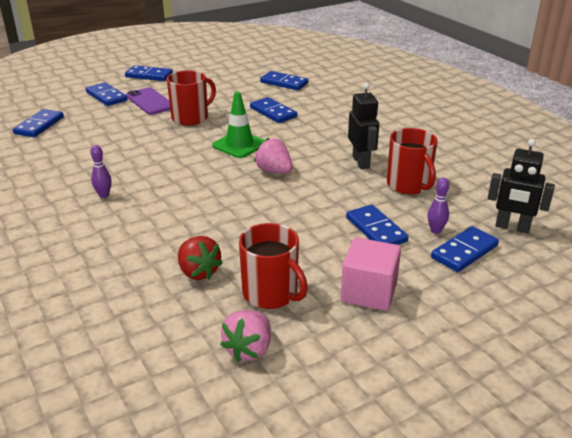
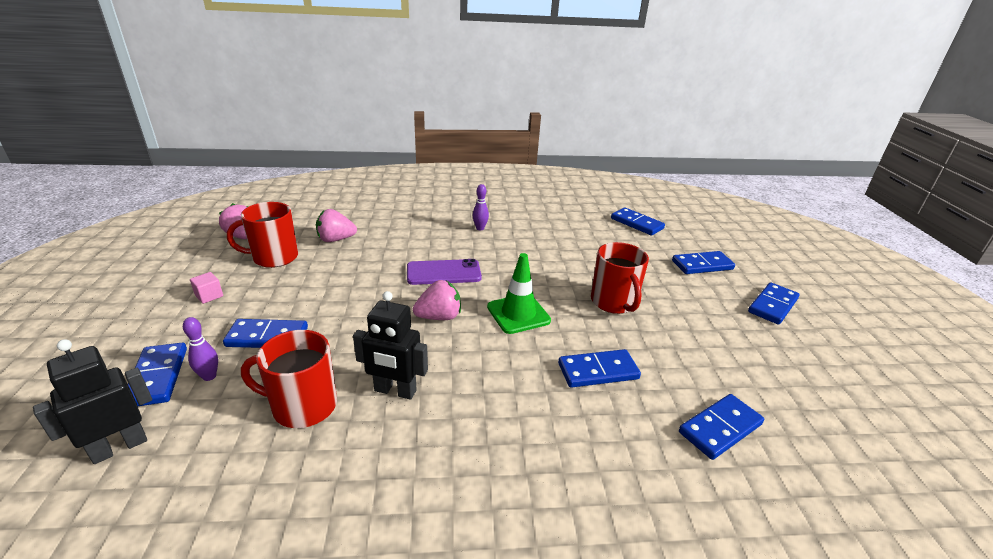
camera: 115 degrees right, 0 degrees up
(150, 101) = (676, 287): purple phone -> purple phone (443, 273)
(198, 272) = (336, 239): red strawberry -> pink strawberry
(369, 292) = (209, 296): pink cube -> pink cube, size x0.48

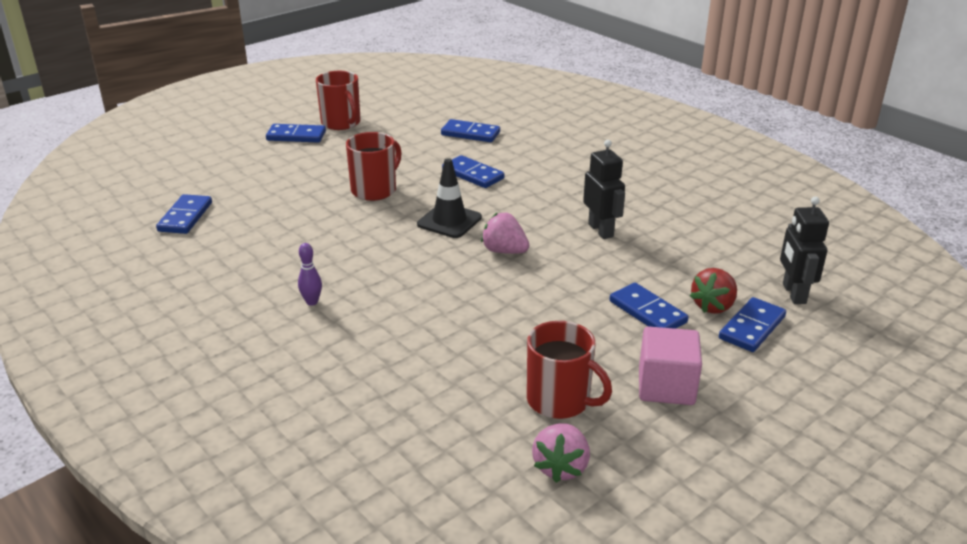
camera: 125 degrees left, 0 degrees up
(119, 447) = (793, 294): black robot -> black robot turned 75 degrees clockwise
(209, 296) = (666, 386): pink cube -> pink cube, size x2.07
(209, 376) = (713, 306): purple bowling pin -> red strawberry
(303, 406) = (665, 254): red mug -> red mug (341, 123)
(336, 239) = (467, 385): pink strawberry -> none
(443, 273) = (437, 280): purple phone -> none
(518, 314) = (449, 221): green traffic cone -> black traffic cone
(702, 265) = (254, 169): blue domino -> none

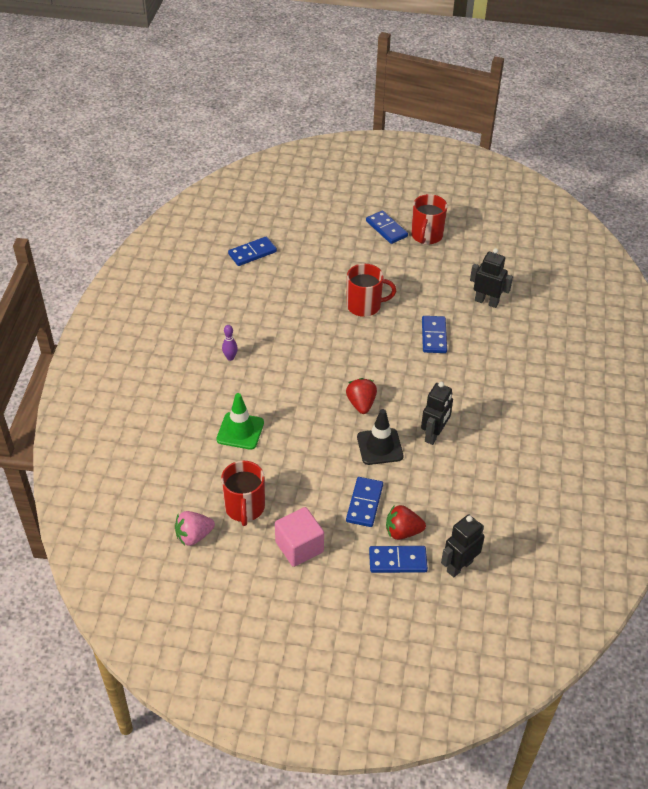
camera: 50 degrees right, 15 degrees up
(435, 347) = (240, 431): none -> green traffic cone
(449, 221) = (367, 360): black traffic cone -> black traffic cone (380, 447)
(470, 134) = (486, 302): blue domino -> black robot
(504, 251) = (361, 404): pink strawberry -> red strawberry

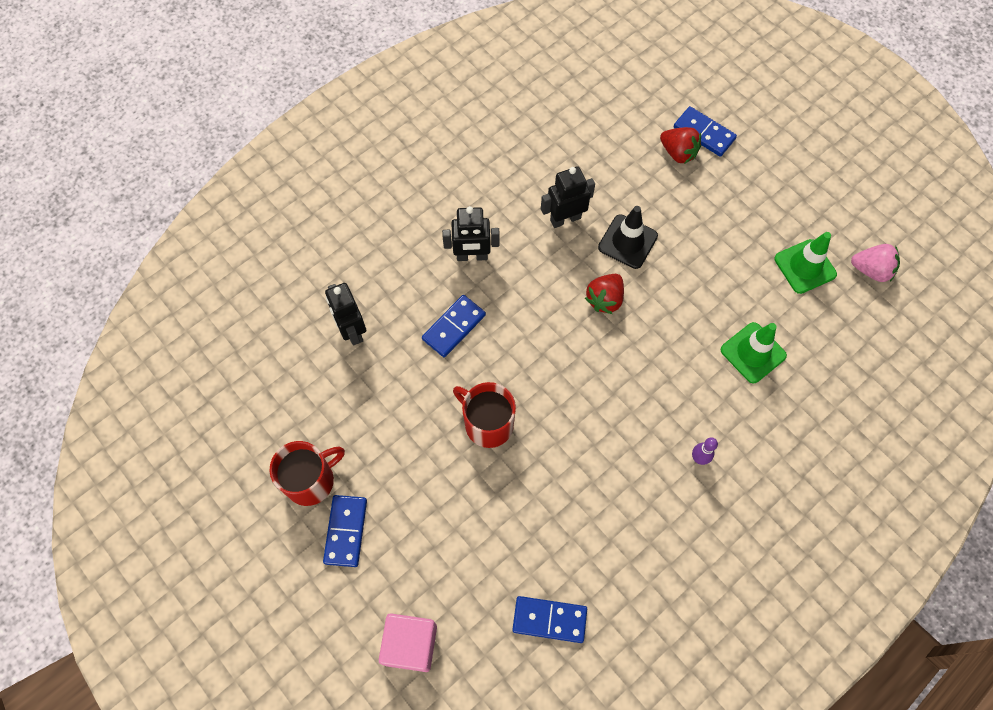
camera: 140 degrees left, 20 degrees up
(244, 508) = (805, 266): red mug -> green traffic cone
(299, 547) = (780, 198): pink cube -> pink cube (410, 644)
(364, 503) = (690, 198): blue domino -> none
(459, 566) = (656, 97): black robot -> black robot (472, 256)

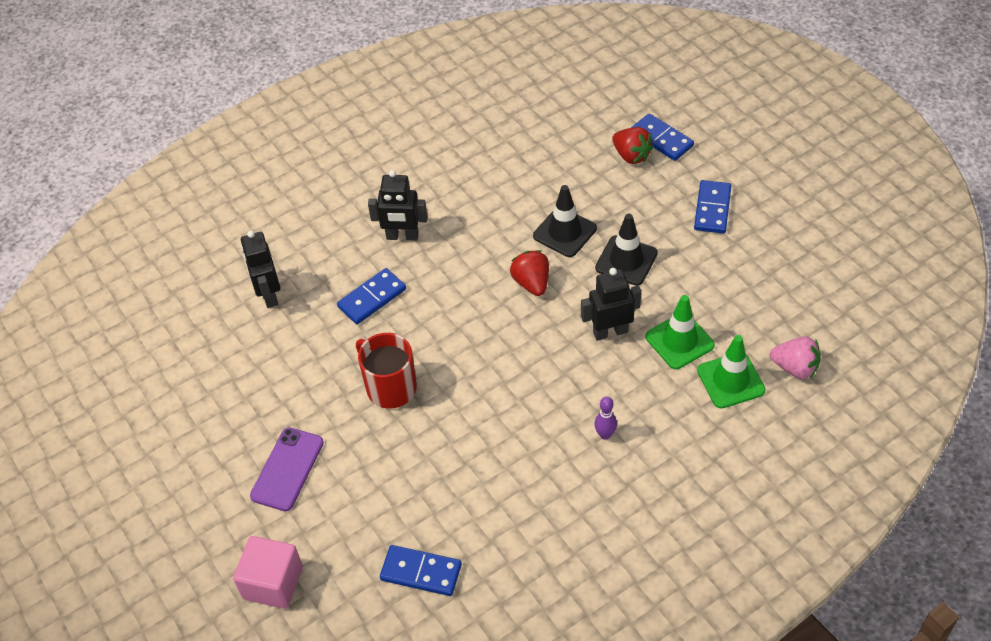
camera: 10 degrees right, 15 degrees down
(311, 480) = (201, 426): red mug -> none
(345, 531) = (227, 474): blue domino -> blue domino (712, 209)
(403, 521) = (287, 469): none -> purple phone
(565, 219) = (504, 208): black robot -> black robot (610, 332)
(604, 299) = (531, 283): red strawberry -> red strawberry turned 120 degrees clockwise
(690, 269) = (626, 260): none -> black traffic cone
(805, 266) = (748, 265): green traffic cone -> green traffic cone (730, 380)
(871, 270) = (819, 273): pink strawberry -> pink strawberry (795, 368)

